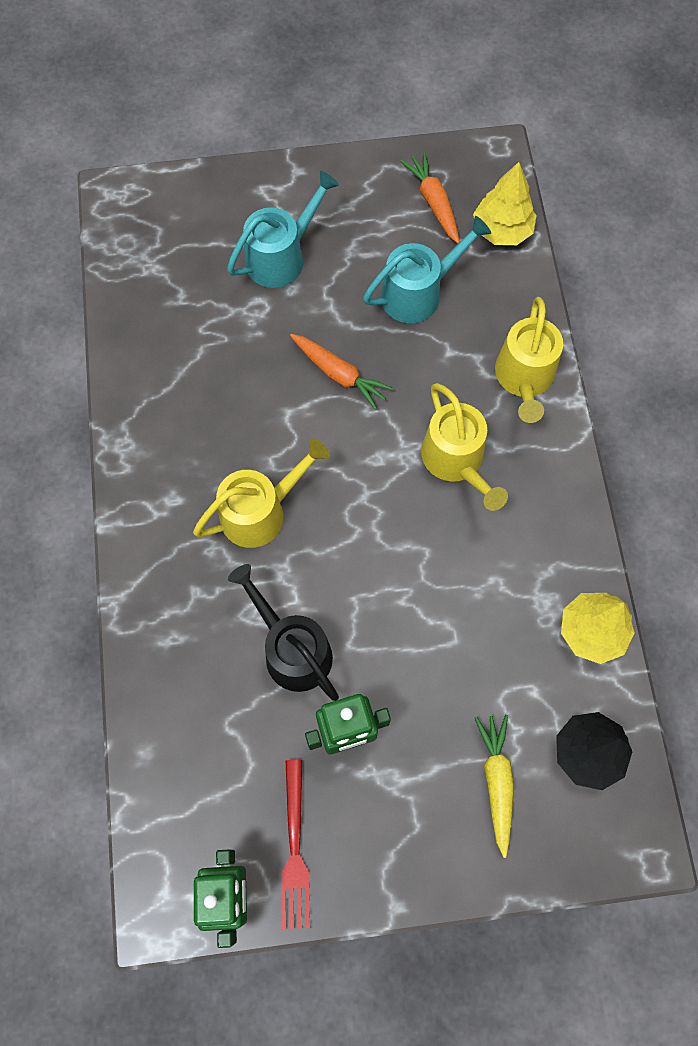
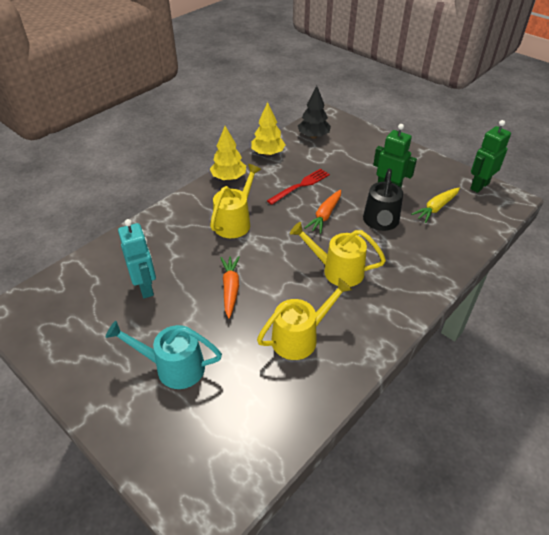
camera: 130 degrees left, 25 degrees down
(295, 851) = (443, 179): red fork -> red fork (301, 185)
(419, 293) = (146, 287): turquoise watering can -> turquoise robot
(433, 202) = (70, 318): orange carrot -> orange carrot (325, 215)
(496, 781) = (351, 149): yellow carrot -> yellow carrot (436, 208)
(502, 230) = (71, 277): yellow tree -> yellow tree (229, 178)
(524, 379) = (166, 223): yellow watering can -> yellow watering can (300, 337)

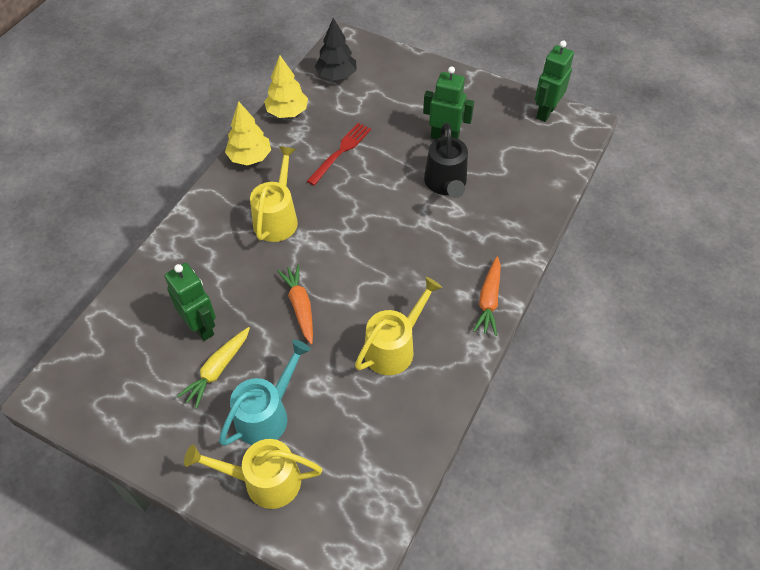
camera: 15 degrees left, 10 degrees up
(146, 287) = (201, 326): turquoise robot -> green robot
(173, 367) = (267, 414): turquoise watering can -> turquoise watering can turned 135 degrees clockwise
(325, 215) = (380, 188): orange carrot -> orange carrot (489, 300)
(337, 270) = (412, 257): yellow watering can -> yellow watering can (263, 481)
(436, 208) = (503, 152): yellow carrot -> yellow carrot (217, 370)

